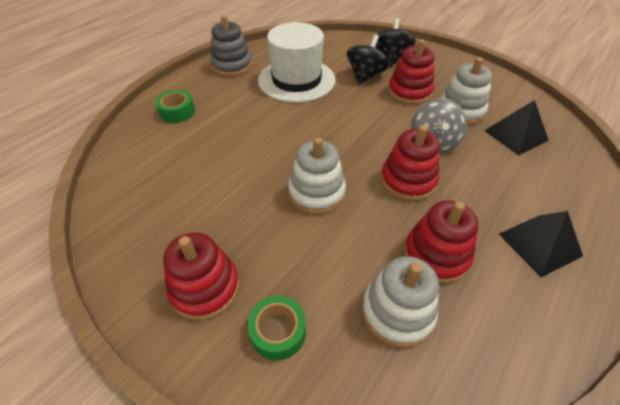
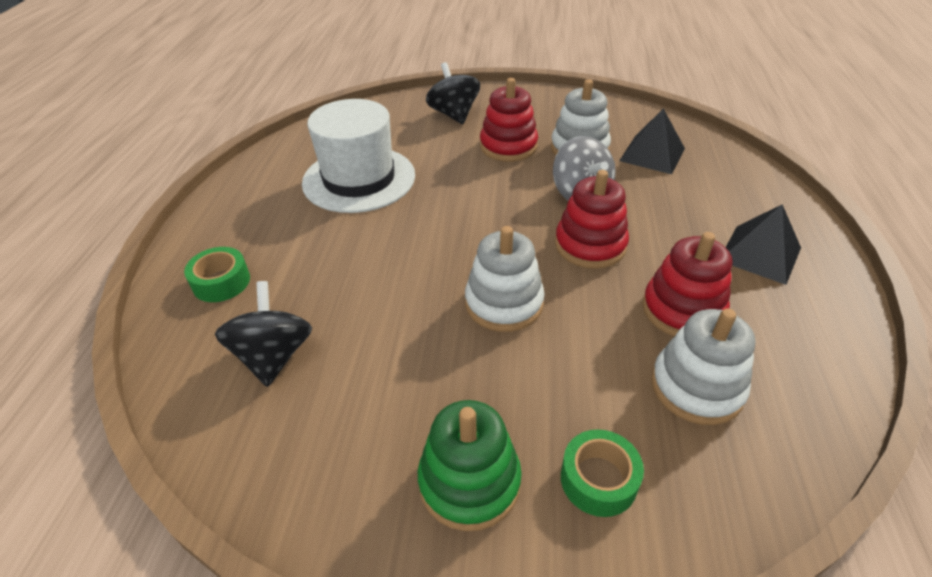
camera: 30 degrees left, 5 degrees down
(205, 288) = (469, 482): red stacking toy -> green stacking toy
(232, 66) = (249, 191): grey stacking toy -> none
(365, 76) = (442, 145): black spinning top -> black spinning top (274, 356)

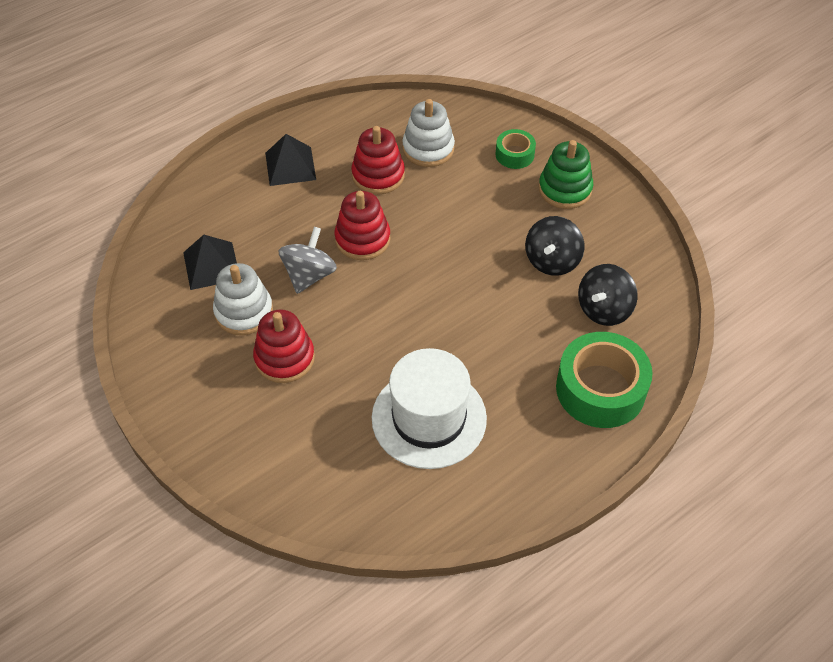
camera: 135 degrees left, 10 degrees up
(221, 282) = (600, 389): green tape -> green tape, size x1.94
(454, 114) = (266, 437): black spinning top -> black spinning top (552, 261)
(504, 303) = (456, 245): white stacking toy -> none

